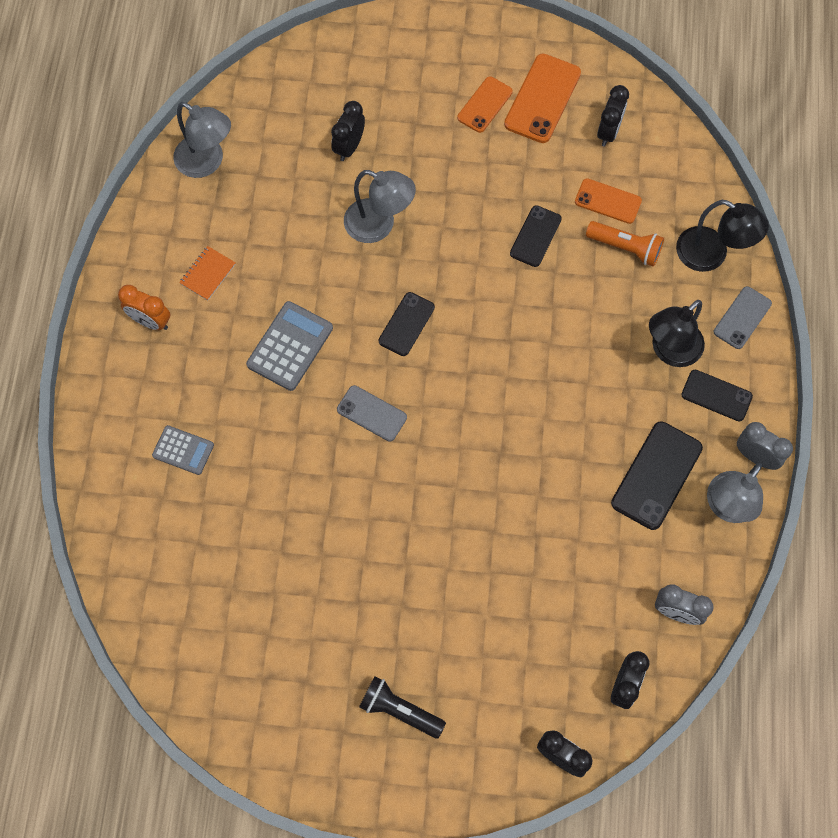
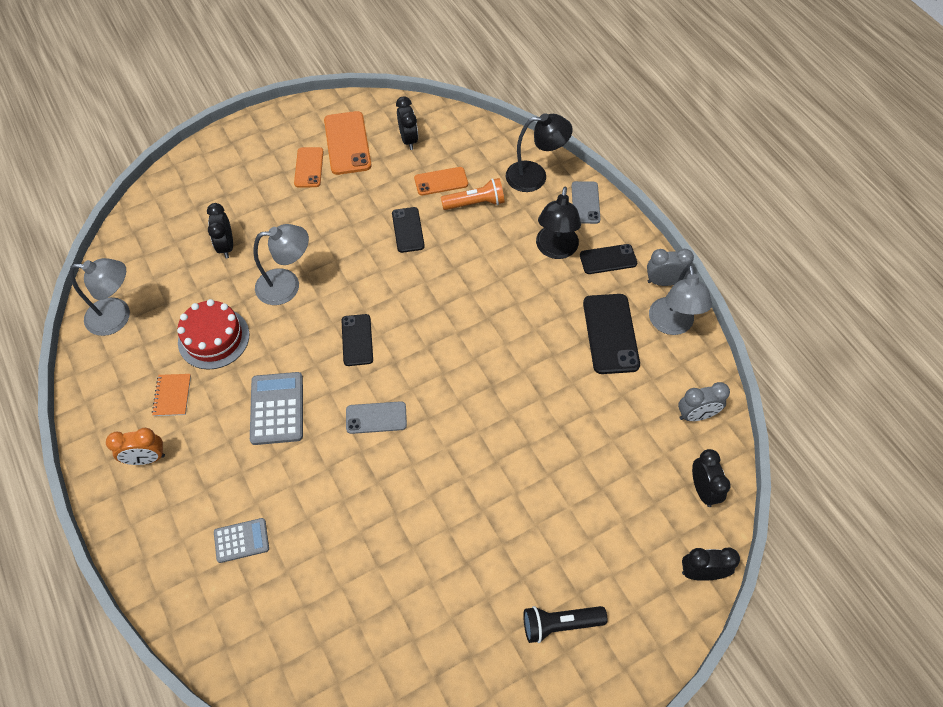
camera: 35 degrees left, 10 degrees down
(278, 239) = (213, 338): none -> red cake

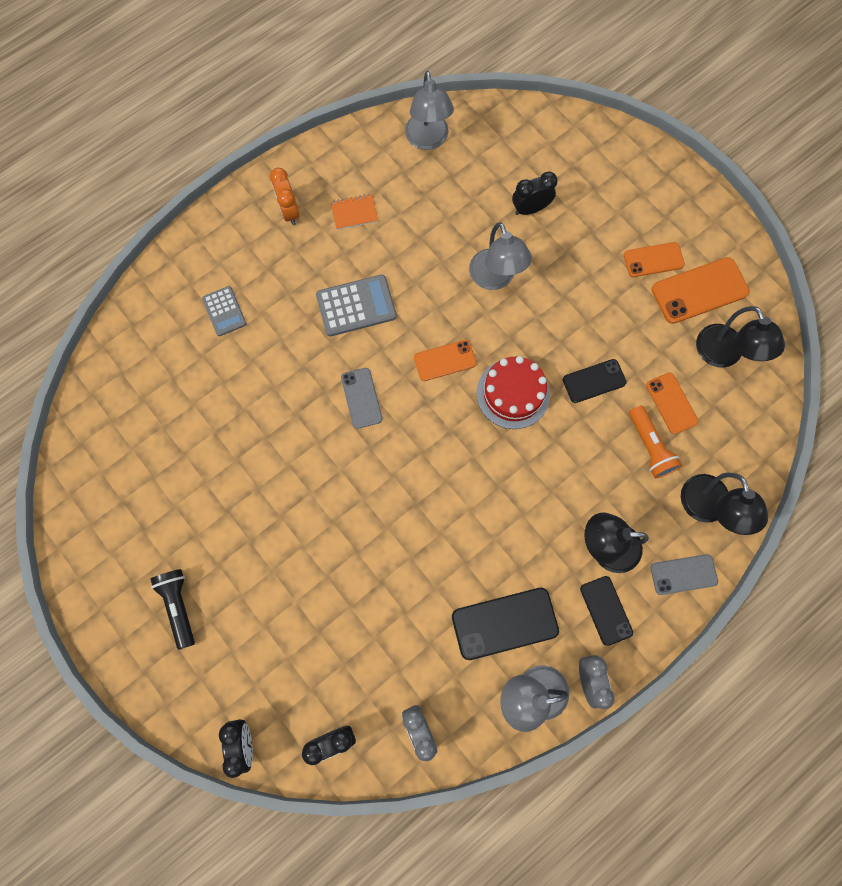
camera: 80 degrees right, 15 degrees up
(213, 338) = (421, 229): red cake -> red cake (513, 393)
(357, 340) = (445, 360): black phone -> orange phone
(408, 140) = (723, 355): black clock -> black lamp

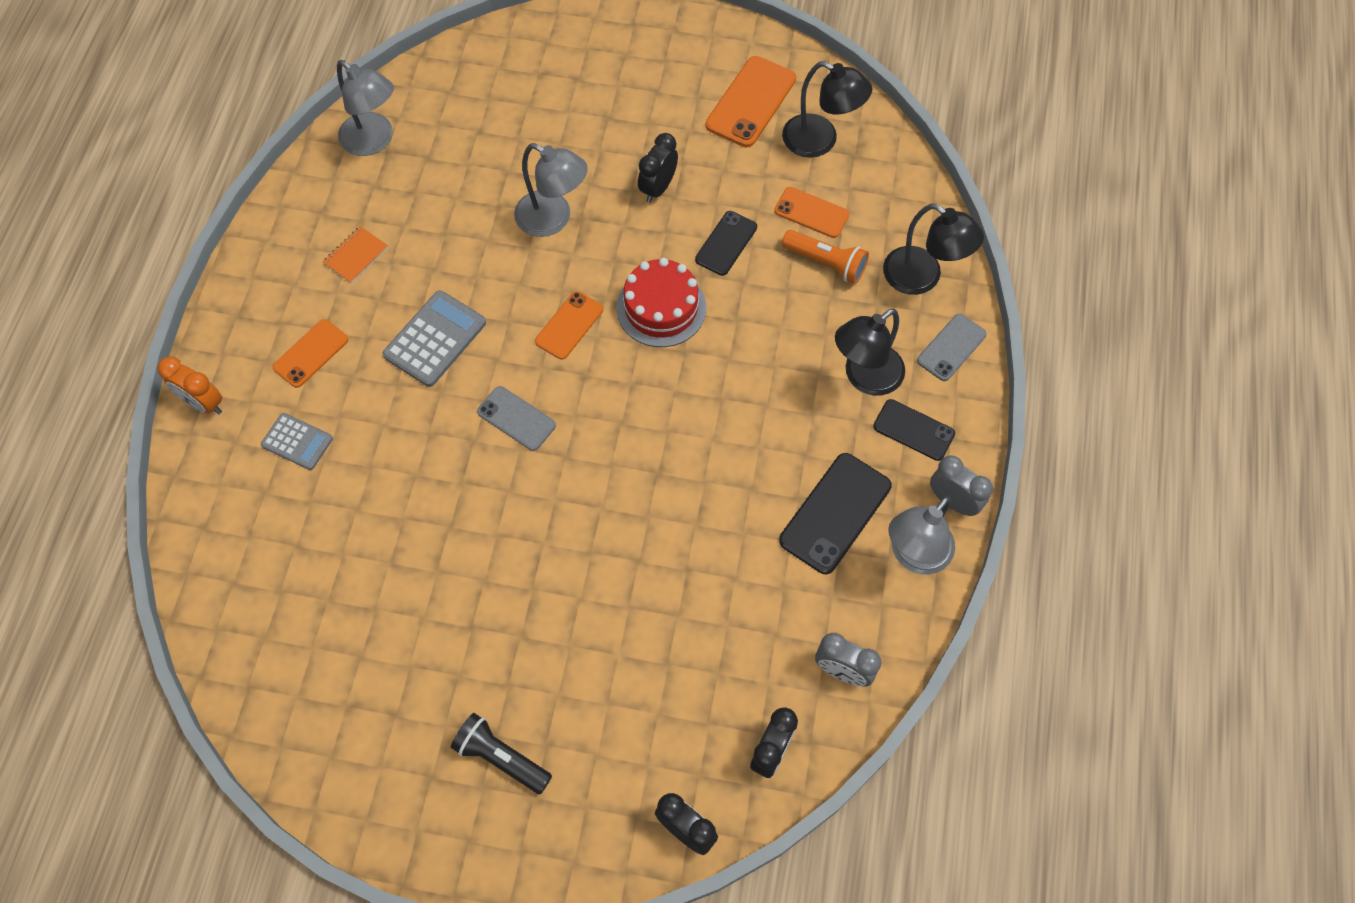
camera: 40 degrees left, 10 degrees down
(289, 211) = (284, 300): orange clock -> orange clock (203, 403)
(530, 209) = (532, 136): black clock -> black clock (658, 188)
(653, 260) = (686, 104): orange phone -> orange phone (311, 354)

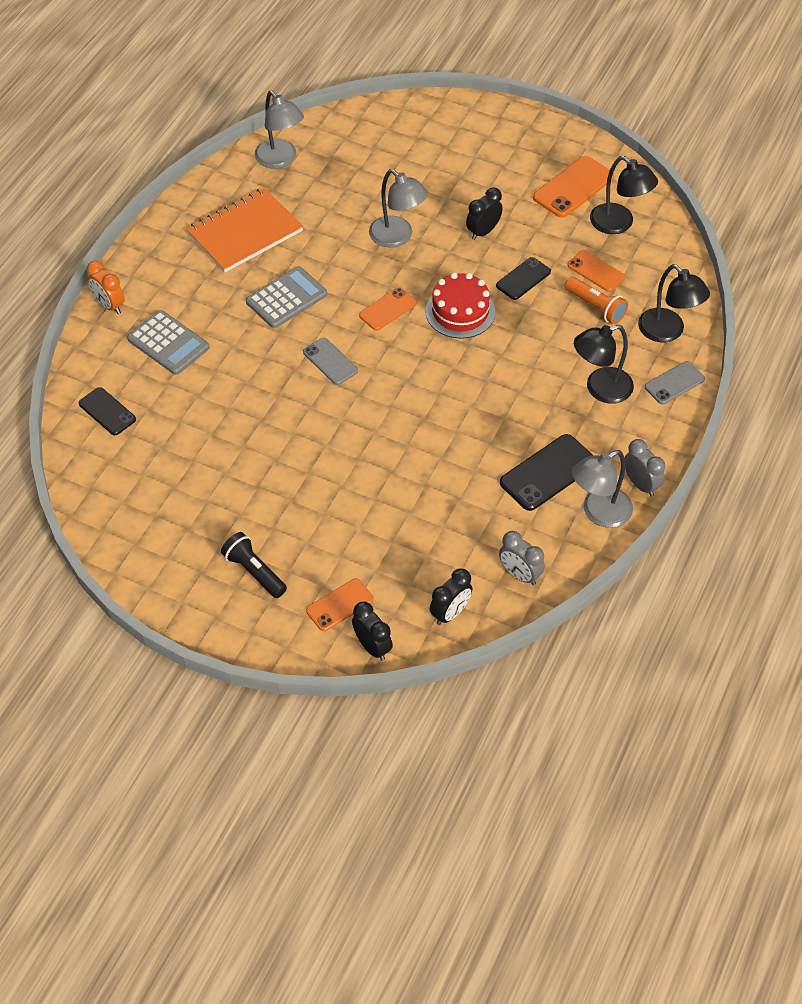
camera: 15 degrees right, 10 degrees down
(297, 442) = (168, 343): grey calculator -> grey calculator, size x1.58
(311, 354) = (194, 289): orange phone -> orange phone (340, 605)
(356, 256) = (245, 233): orange notebook -> orange notebook, size x2.31
(913, 430) = (626, 431): black phone -> black phone (107, 411)

